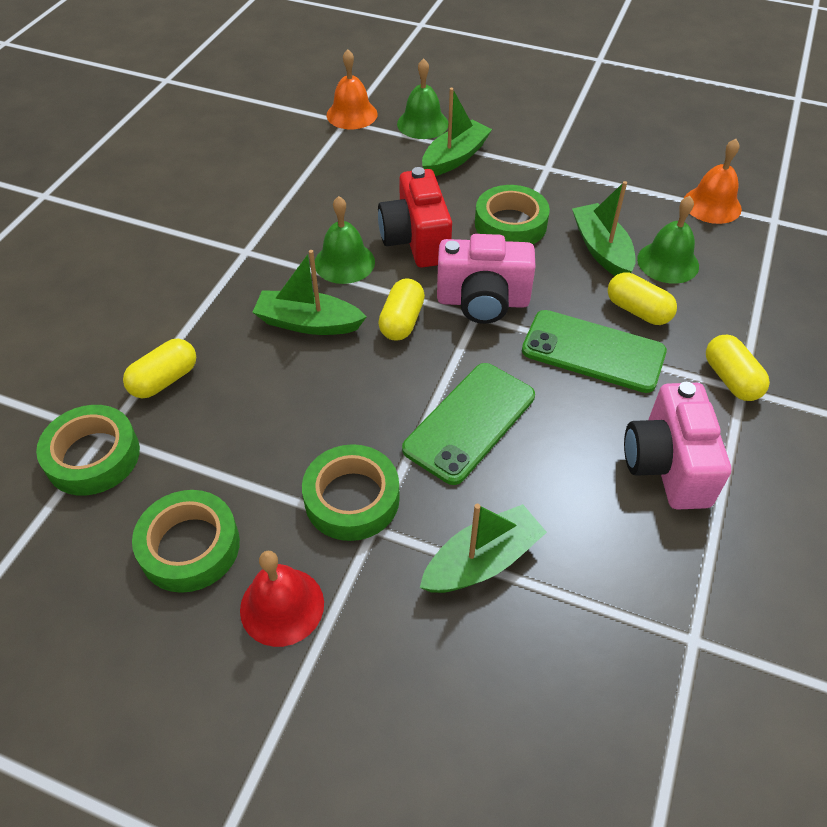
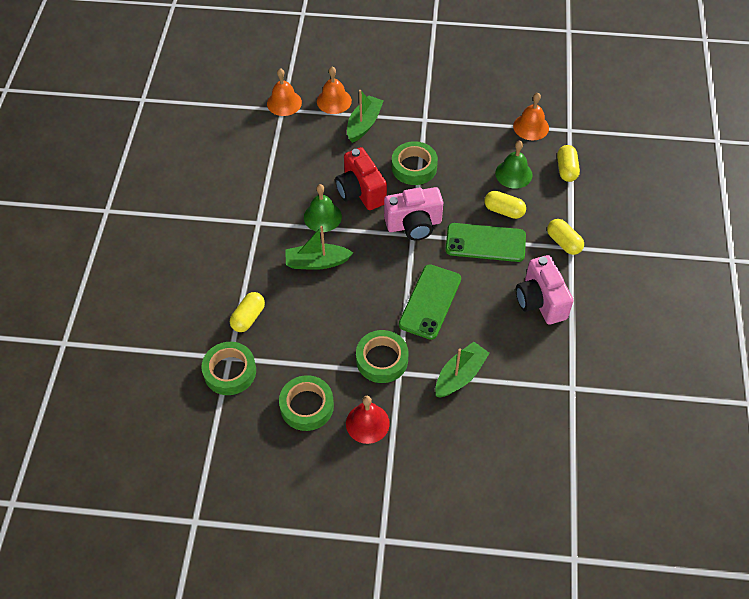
camera: 15 degrees left, 5 degrees up
(402, 321) = (371, 248): yellow capsule -> yellow capsule (566, 169)
(422, 124) = (334, 101): green bell -> orange bell
(601, 250) = (473, 173): green boat -> none

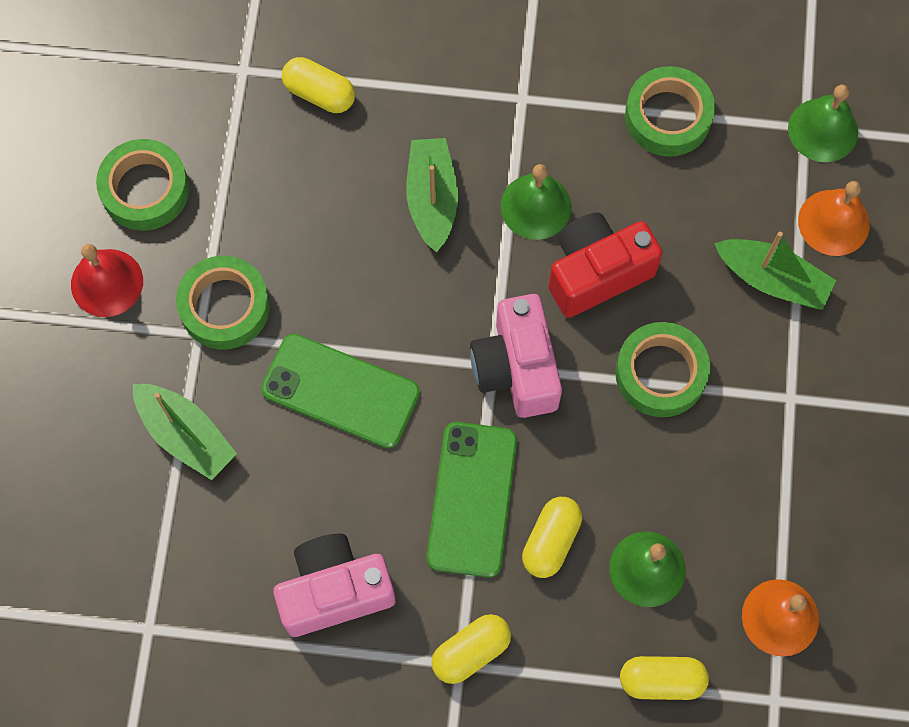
camera: 90 degrees right, 15 degrees up
(230, 371) = (217, 72): green tape -> green tape (668, 117)
(284, 103) = (823, 130): orange bell -> green bell

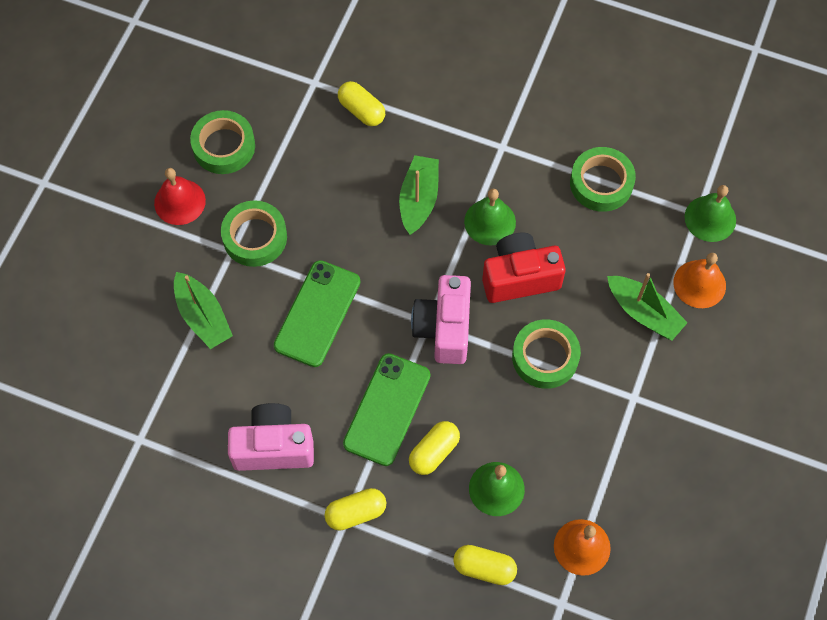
camera: 15 degrees right, 5 degrees down
(340, 391) = (317, 313): green phone -> green phone turned 75 degrees clockwise

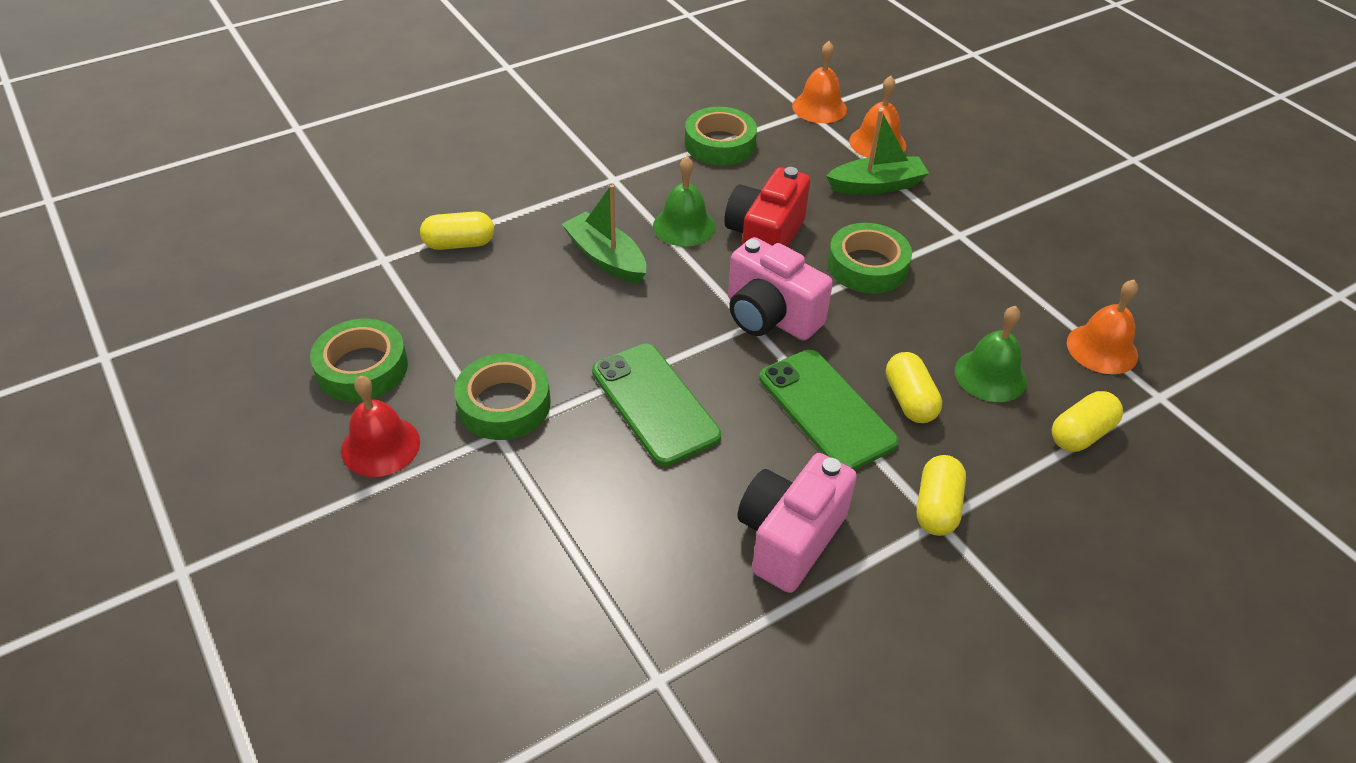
camera: 55 degrees left, 20 degrees down
(203, 316) = (552, 509): green boat -> none
(710, 218) = (819, 107): green bell -> orange bell

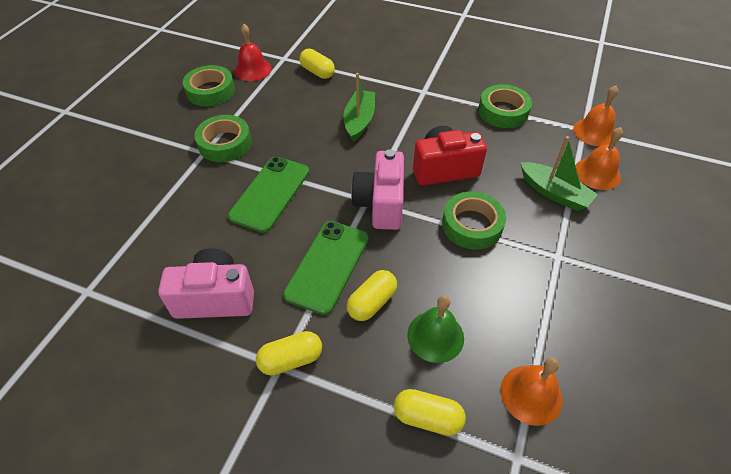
camera: 55 degrees right, 5 degrees up
(380, 446) = (169, 122): red bell -> red bell (253, 69)
(684, 226) = (417, 134): green bell -> none

